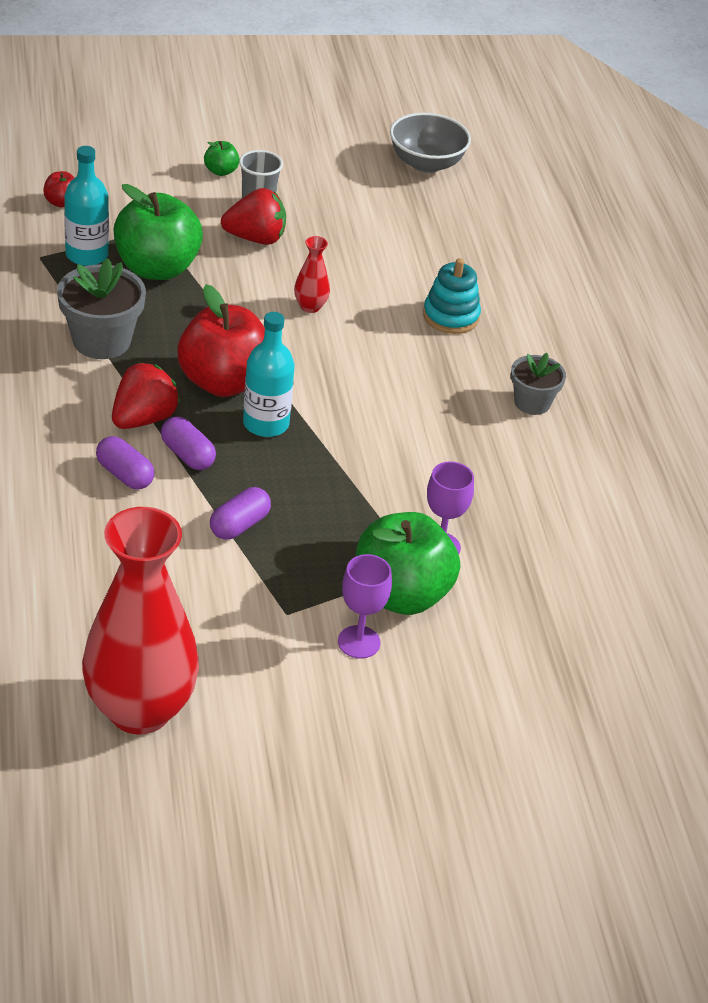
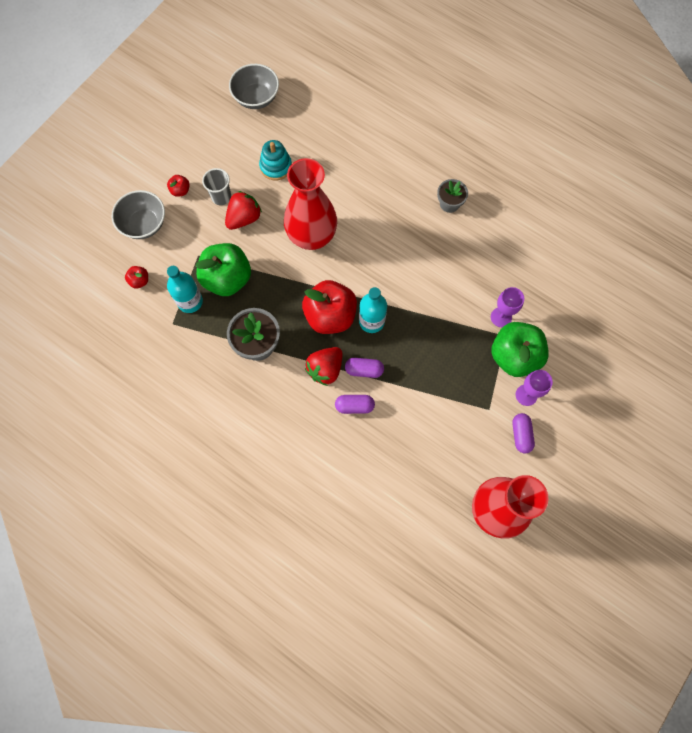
camera: 40 degrees left, 30 degrees up
(139, 167) = (144, 224): none -> grey bowl
(143, 419) = (325, 369): red strawberry -> red strawberry turned 135 degrees counterclockwise
(221, 171) = (180, 190): green apple -> red apple
(239, 525) = (424, 385): purple capsule -> purple capsule (521, 435)
(310, 306) = (312, 236): red vase -> red vase, size x2.50
(451, 316) = (369, 185): turquoise stacking toy -> turquoise stacking toy (276, 166)

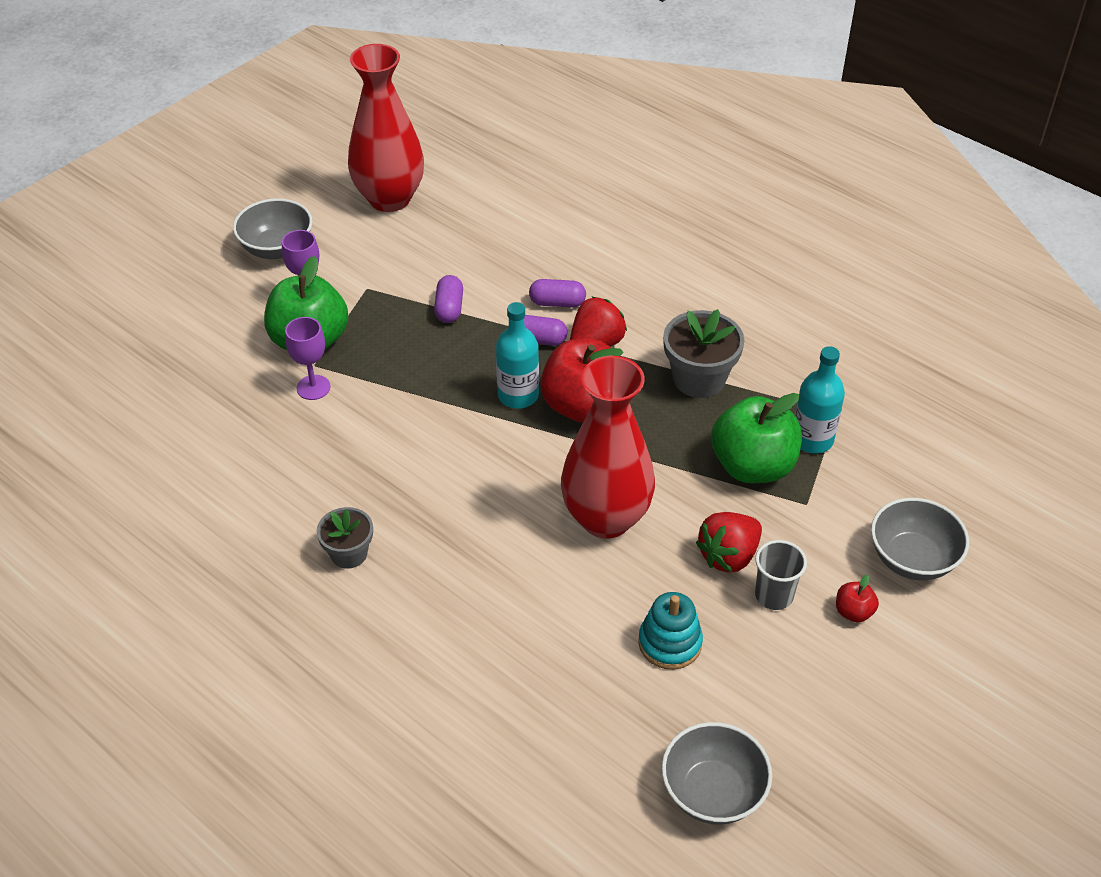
camera: 175 degrees left, 25 degrees down
(139, 281) = (902, 473): red apple -> none
(521, 435) = (331, 261): purple capsule -> purple capsule (449, 308)
(564, 445) = (277, 248): none -> grey bowl

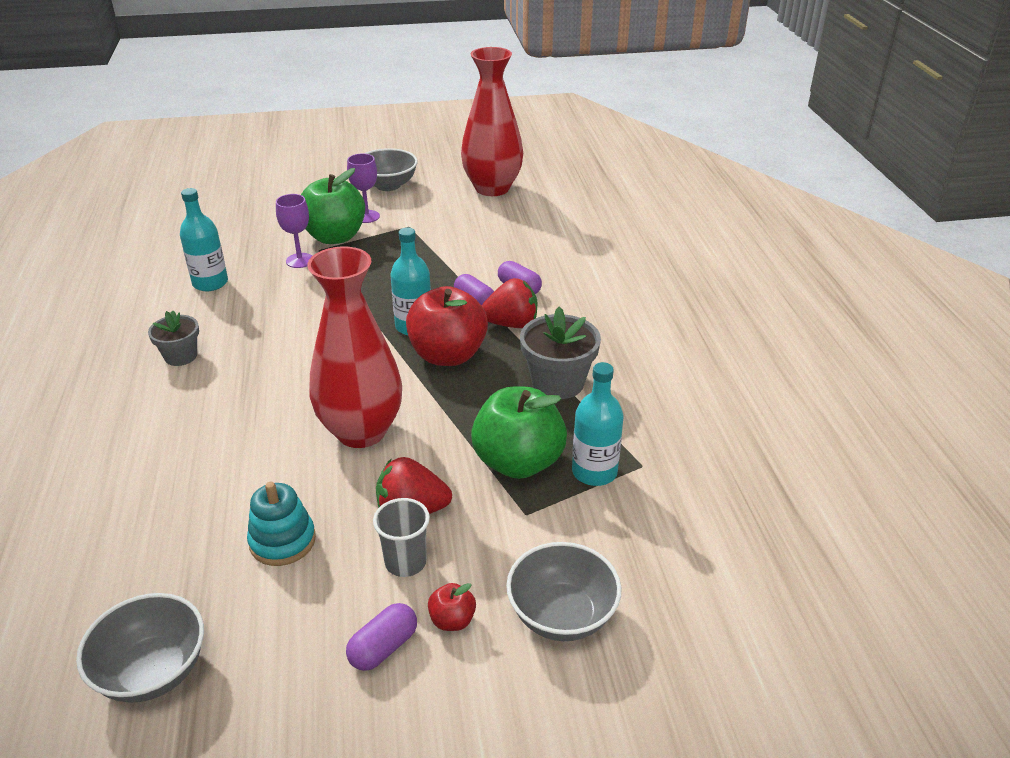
camera: 40 degrees right, 10 degrees down
(259, 464) = (210, 283): none -> turquoise bottle
(449, 308) = (442, 259): purple capsule -> purple capsule (383, 647)

